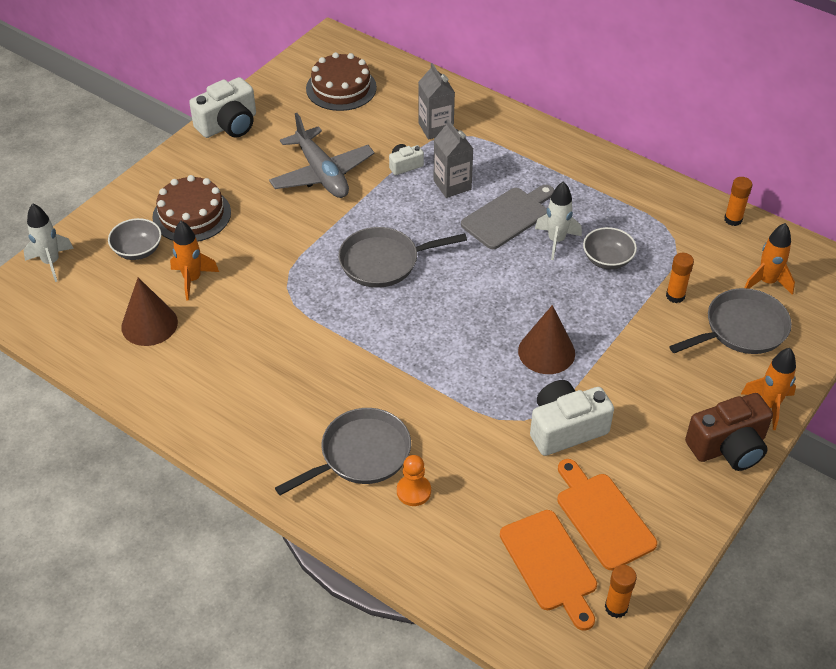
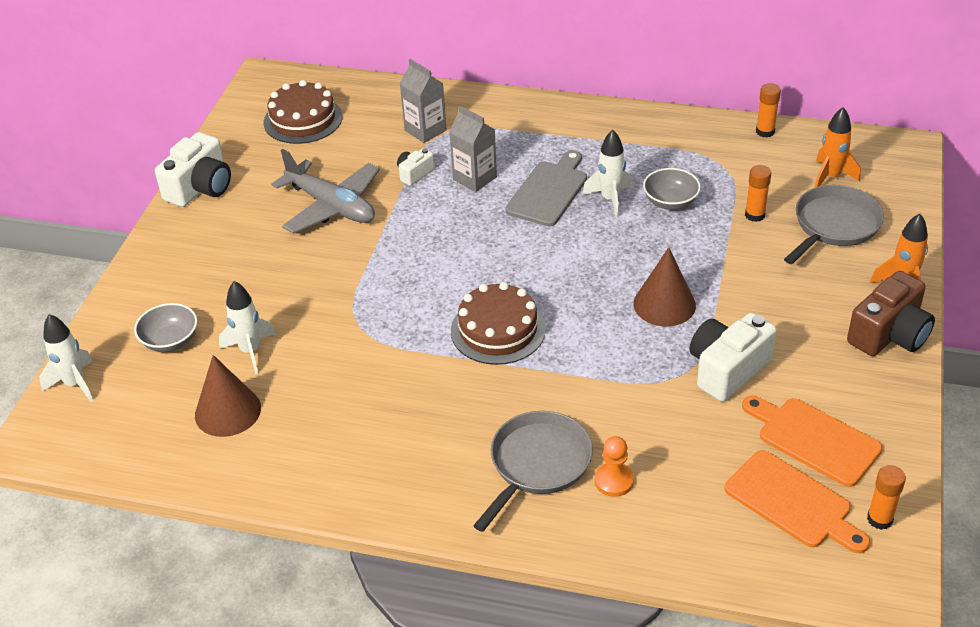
camera: 20 degrees left, 5 degrees down
(191, 215) = (211, 287): brown cake -> brown cake (498, 330)
(192, 280) = (250, 351): orange rocket -> white rocket
(384, 262) = (448, 271): grey pan -> none

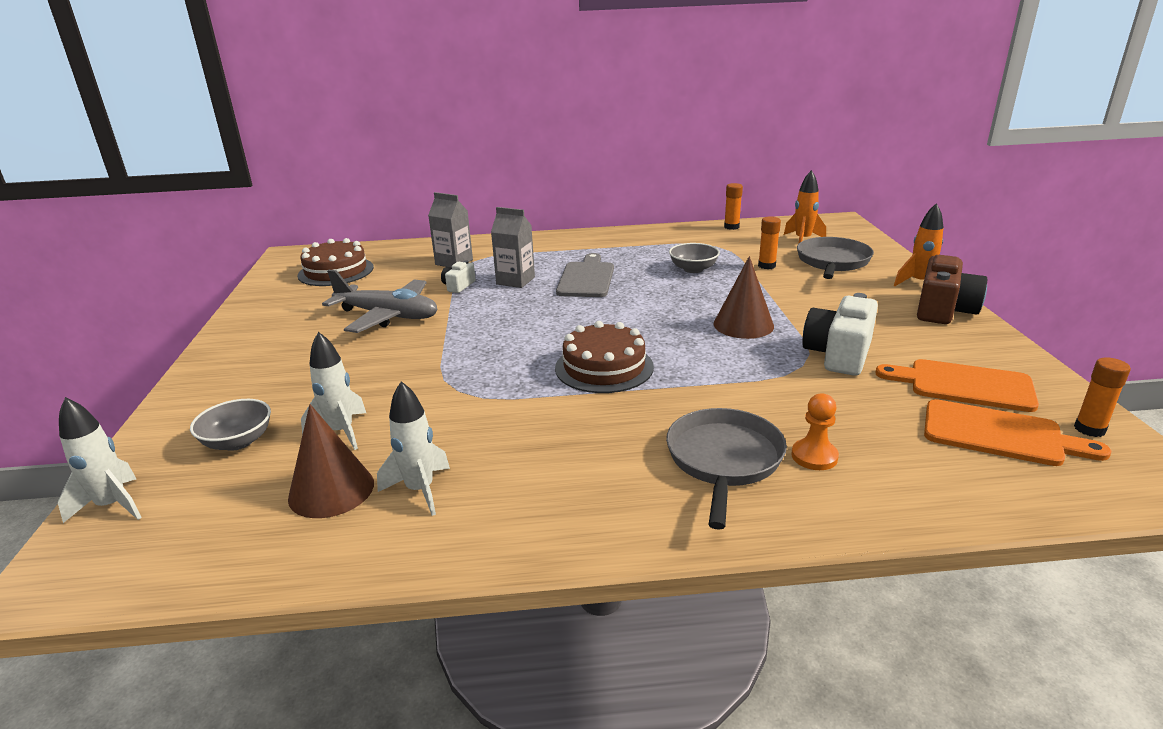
camera: 20 degrees left, 15 degrees down
(200, 188) = (244, 324): white camera -> none
(610, 199) = (642, 275): white rocket -> white rocket (420, 490)

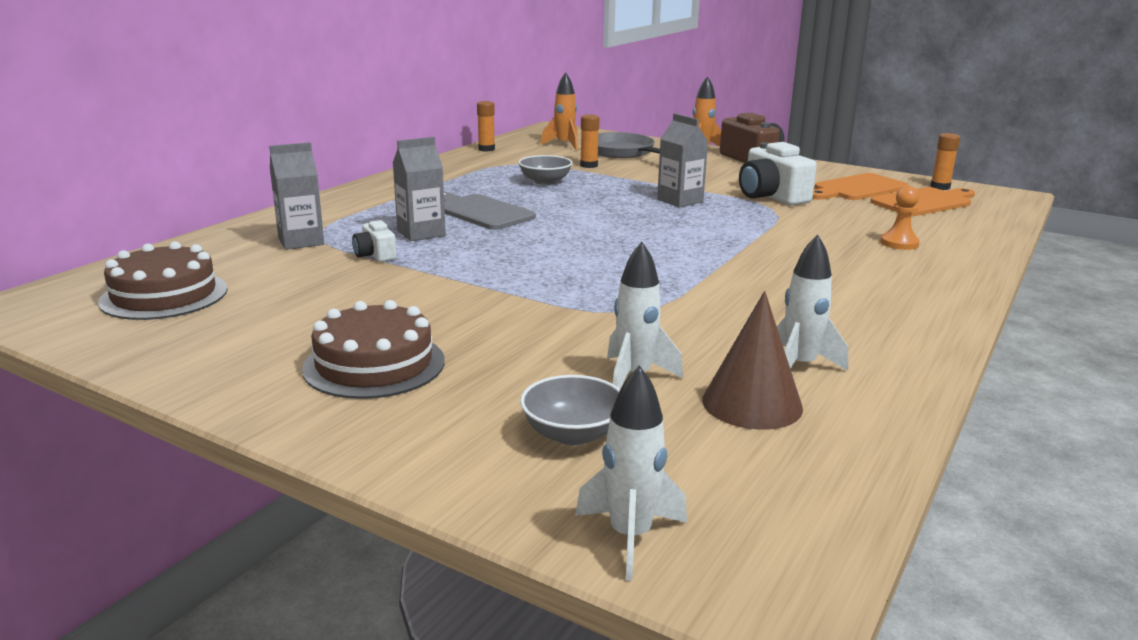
camera: 55 degrees left, 5 degrees down
(387, 316) = (380, 300): grey plane -> none
(604, 367) = (677, 254): brown cake -> brown cake (374, 364)
(724, 460) = (876, 264): grey pan -> none
(743, 325) = (680, 201): brown cone -> grey carton

